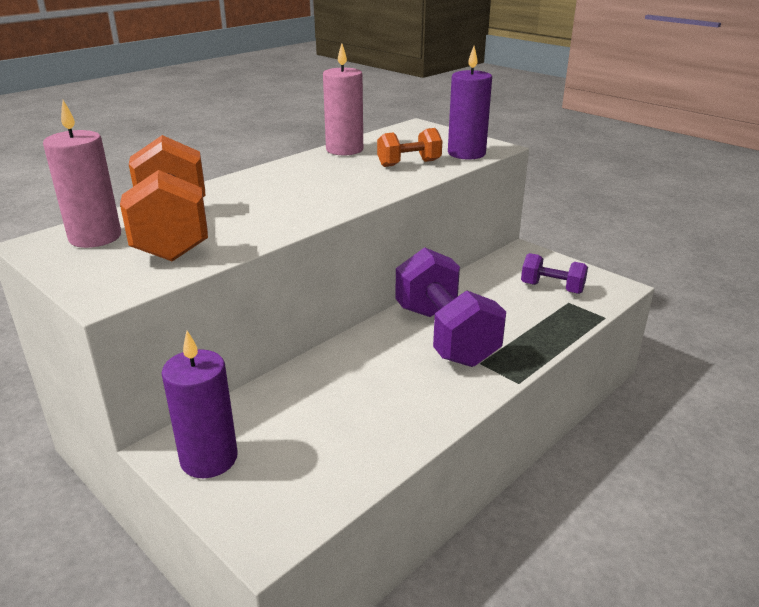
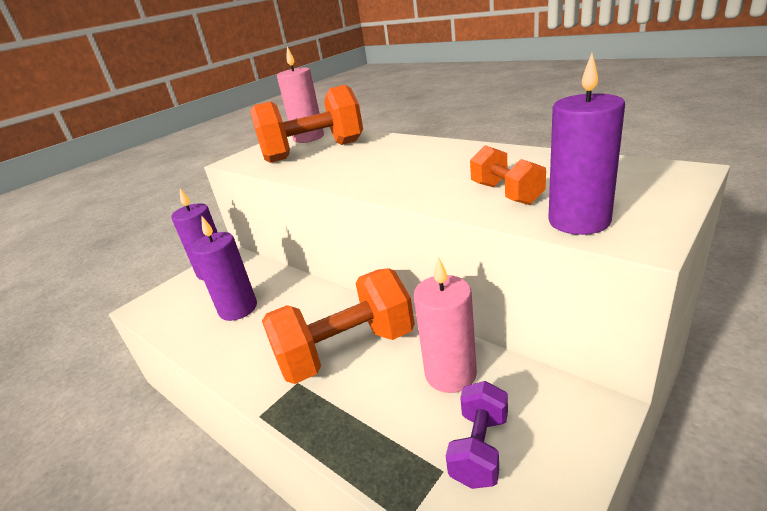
camera: 90 degrees right, 0 degrees up
(336, 416) = (238, 309): none -> purple candle
(344, 150) = (530, 157): pink candle -> pink candle (450, 374)
(445, 335) = (346, 351): purple dumbbell -> orange dumbbell

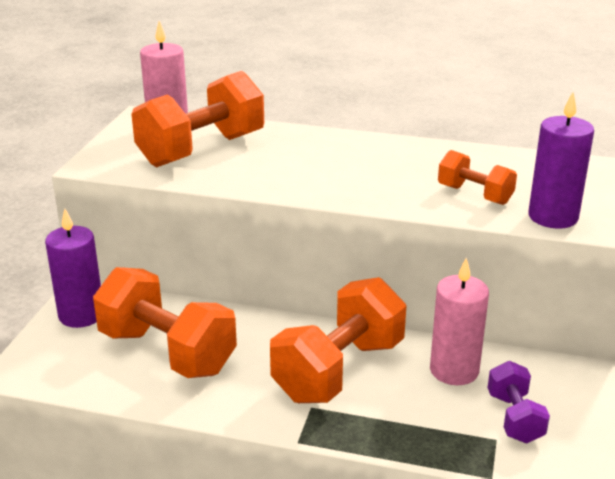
camera: 30 degrees left, 0 degrees up
(238, 309) = (167, 352): purple candle -> orange dumbbell

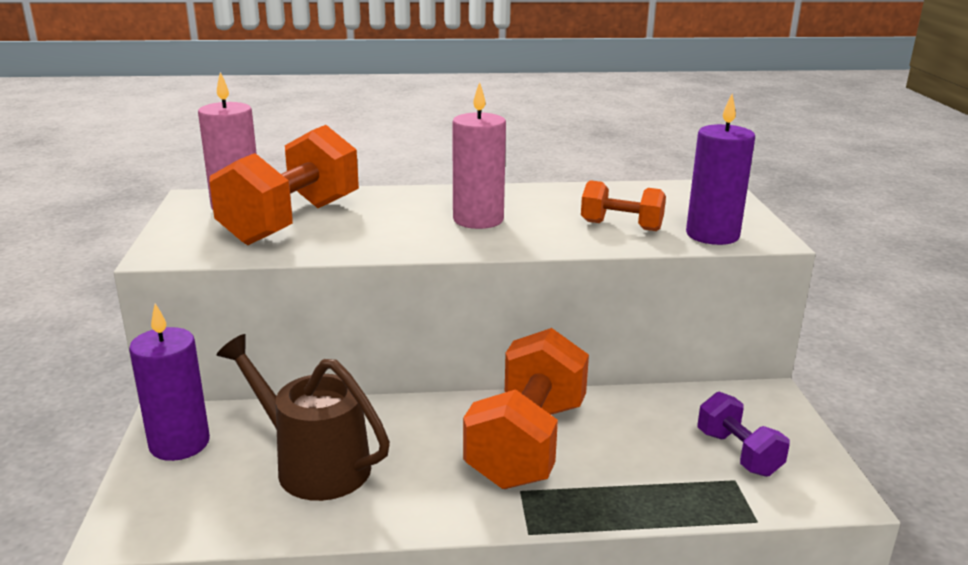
camera: 20 degrees left, 5 degrees down
(167, 352) = (314, 465): orange dumbbell -> brown watering can
(454, 370) = (647, 418): pink candle -> pink candle (478, 220)

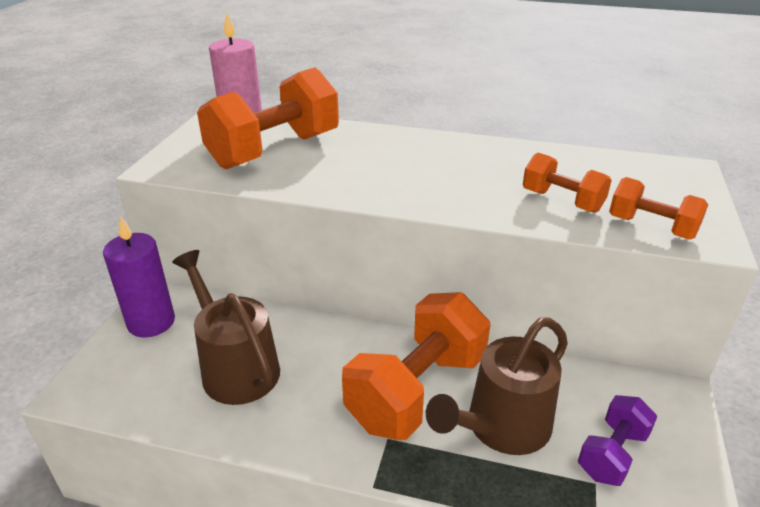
camera: 20 degrees right, 10 degrees up
(478, 220) = (430, 172): pink candle -> none
(627, 455) = (501, 427): none -> brown watering can
(712, 235) = (651, 227): purple candle -> orange dumbbell
(738, 453) = (612, 454): purple dumbbell -> purple dumbbell turned 45 degrees clockwise

